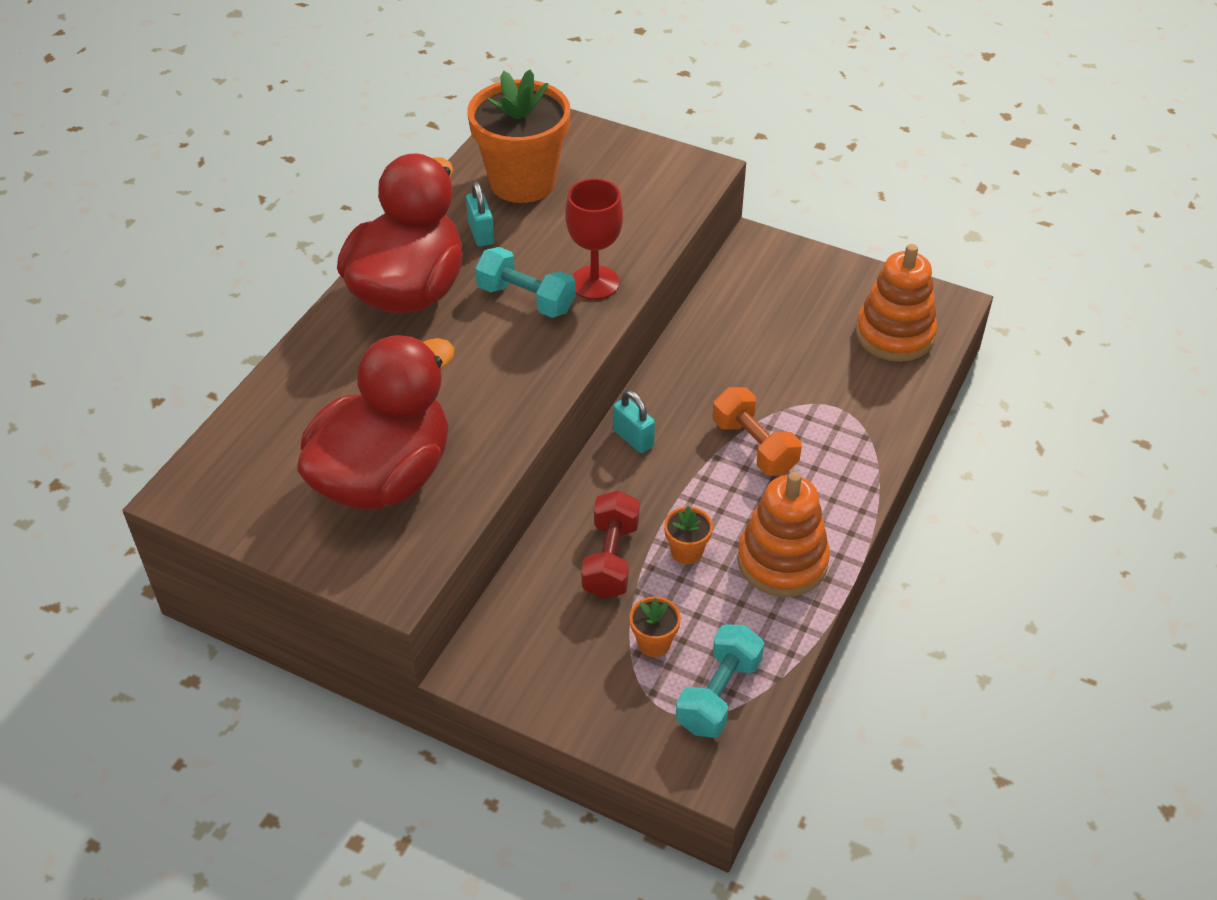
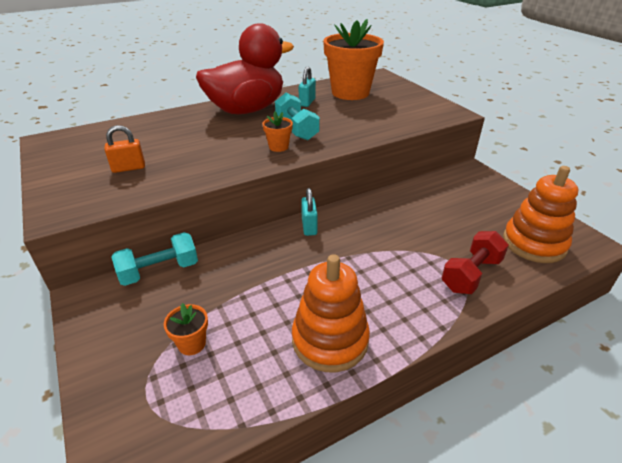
camera: 35 degrees right, 10 degrees down
(384, 477) = (129, 168): red duck -> orange padlock
(594, 283) = (340, 134): red goblet -> none
(610, 559) = (226, 280): red dumbbell -> red dumbbell (471, 274)
(686, 551) = (274, 300): orange flower pot -> orange flower pot (278, 147)
(718, 694) = (190, 408): turquoise dumbbell -> turquoise dumbbell (159, 271)
(754, 446) = (378, 262): orange dumbbell -> none

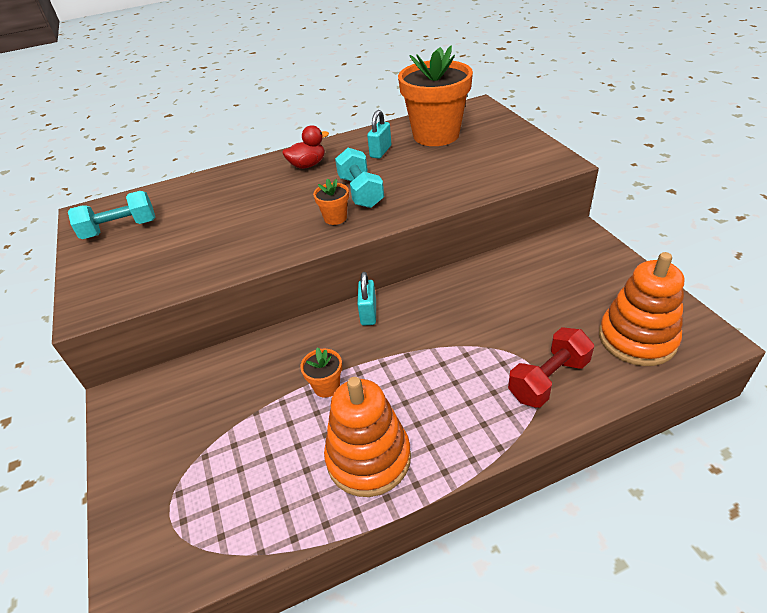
camera: 10 degrees right, 5 degrees up
(129, 168) = (166, 249): orange padlock -> none
(159, 271) = (198, 368): turquoise dumbbell -> turquoise dumbbell (120, 229)
(192, 344) = (221, 456): orange flower pot -> orange flower pot (326, 386)
(247, 110) = (308, 165): red duck -> red duck, size x0.42

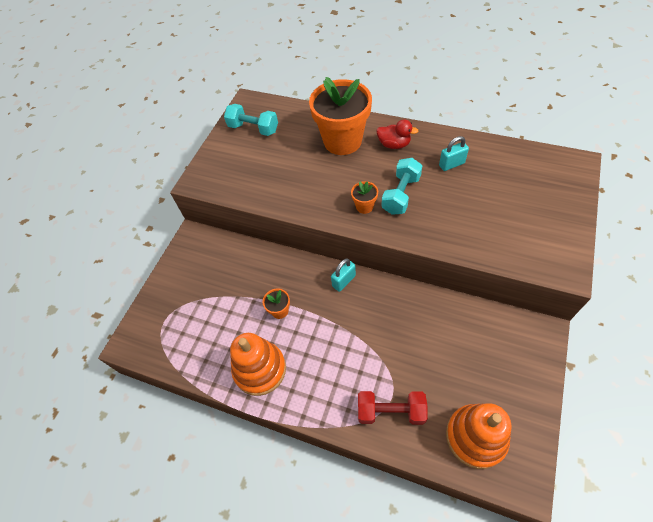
camera: 45 degrees right, 15 degrees up
(436, 135) = (507, 174): orange flower pot -> orange flower pot (342, 141)

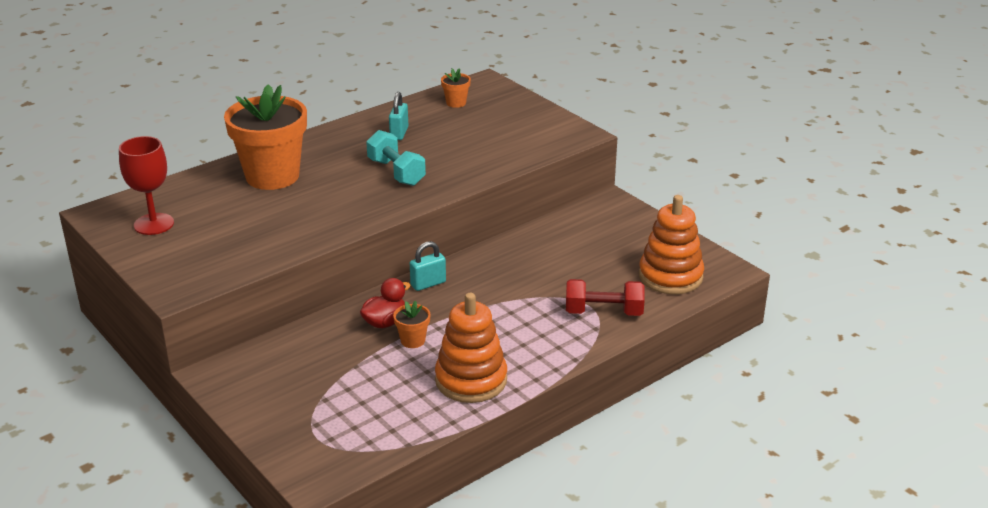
camera: 65 degrees left, 25 degrees down
(253, 128) = (154, 224): turquoise dumbbell -> red goblet
(344, 281) = (428, 284): turquoise padlock -> turquoise padlock turned 75 degrees clockwise
(364, 206) = (382, 197): orange flower pot -> orange flower pot (456, 103)
(391, 411) = (603, 312): red dumbbell -> red dumbbell turned 60 degrees clockwise
(394, 144) = (326, 151): red duck -> red duck (385, 322)

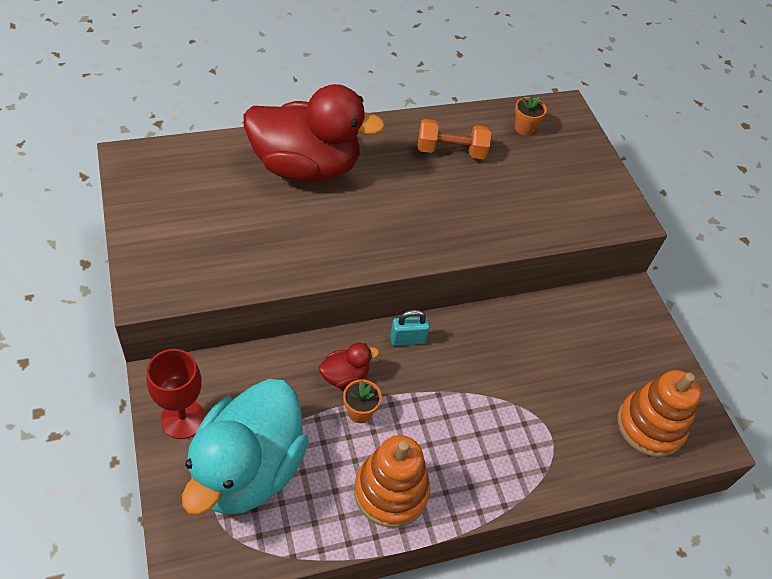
camera: 15 degrees right, 20 degrees up
(154, 224) = (169, 192): red goblet -> red goblet (183, 419)
(272, 176) = (306, 167): orange flower pot -> red duck
(332, 405) = (247, 469): none -> turquoise duck
(396, 172) = (424, 205): turquoise dumbbell -> none
(399, 133) = (451, 151): turquoise padlock -> orange dumbbell
(603, 312) = (561, 449): red dumbbell -> none

